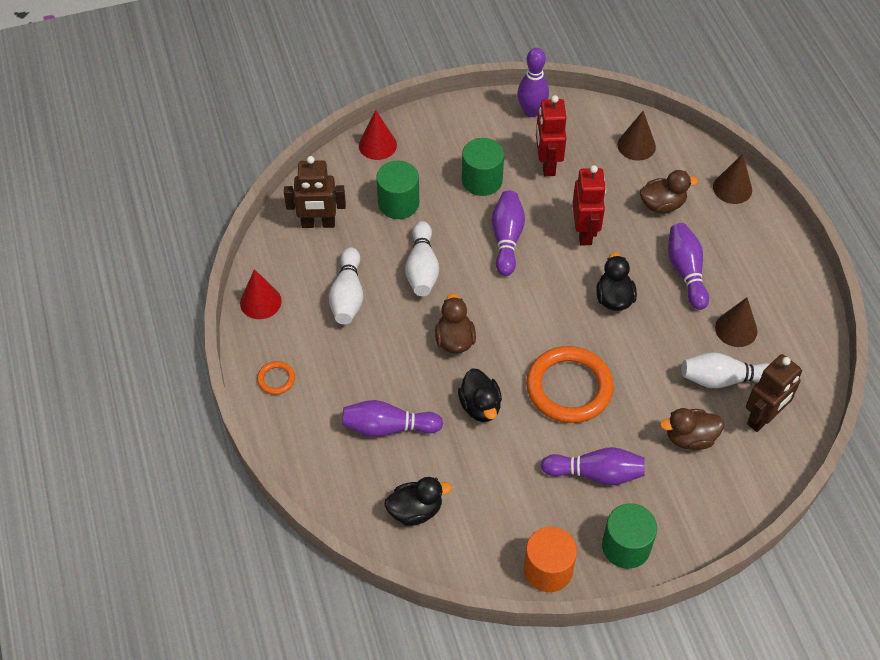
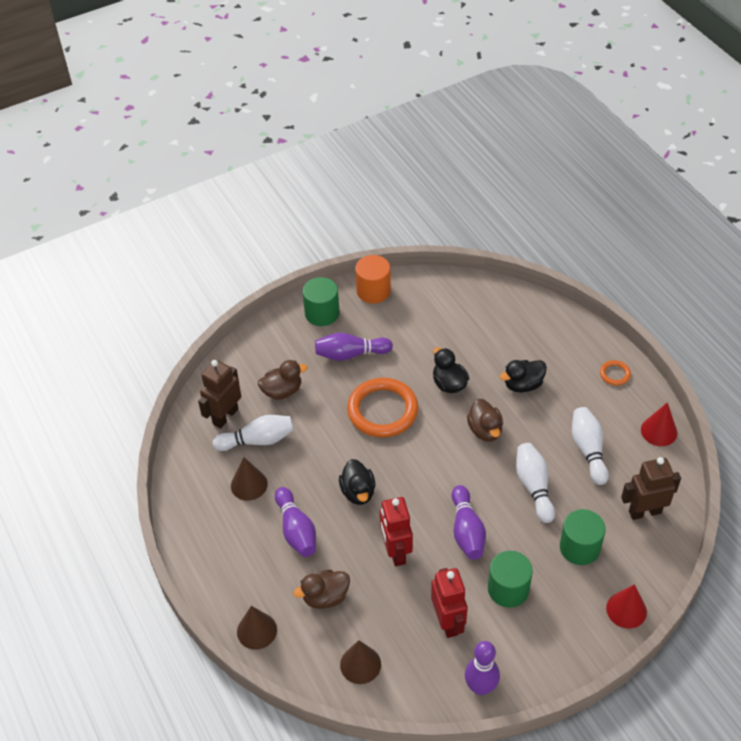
camera: 170 degrees right, 5 degrees down
(388, 427) = (514, 356): purple bowling pin -> none
(415, 510) = (474, 308): black duck -> black duck (523, 385)

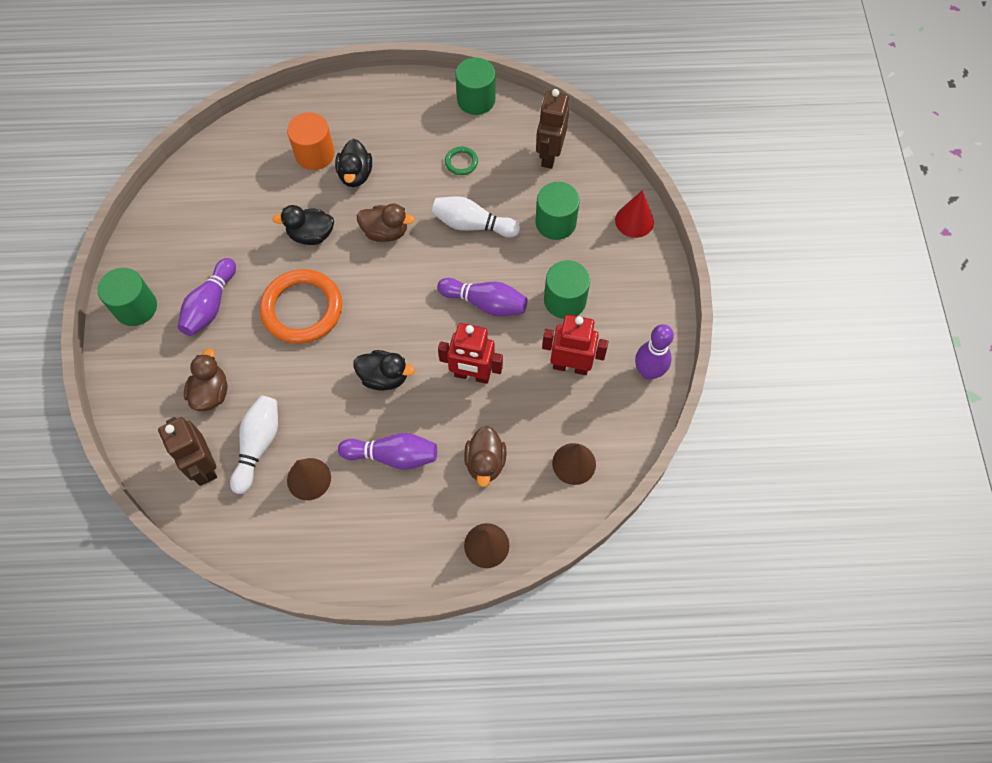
camera: 65 degrees left, 15 degrees up
(373, 291) = (144, 245): orange cylinder -> orange cylinder (315, 154)
(588, 450) = (461, 162): white bowling pin -> green ring
(614, 374) = (394, 98): orange ring -> none
(659, 431) = (476, 100): red cone -> green cylinder

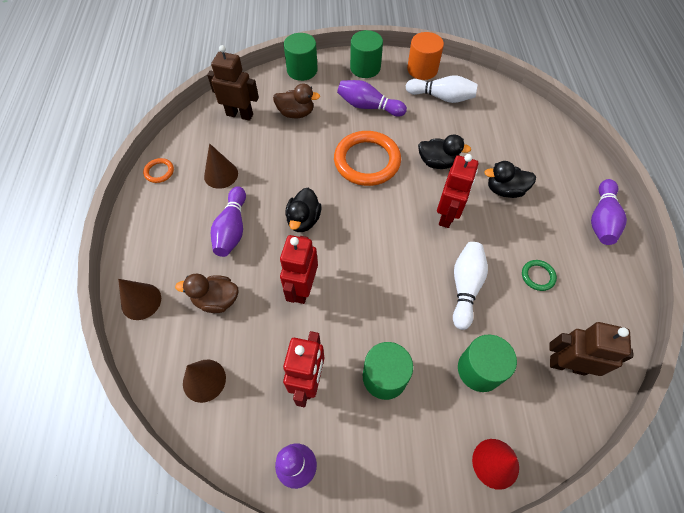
camera: 90 degrees right, 5 degrees down
(204, 466) = (240, 114): brown robot -> brown robot turned 45 degrees clockwise
(258, 445) = (251, 143): white bowling pin -> white bowling pin (442, 97)
(297, 560) = (159, 172): none -> orange ring
(311, 235) = (437, 162): black duck -> black duck turned 105 degrees clockwise
(315, 154) = (520, 160): orange cylinder -> orange cylinder (422, 69)
(385, 232) = (447, 215): brown duck -> red robot
(476, 100) = (621, 289): green cylinder -> green cylinder (302, 70)
(485, 303) = (378, 299): purple bowling pin -> purple bowling pin (601, 219)

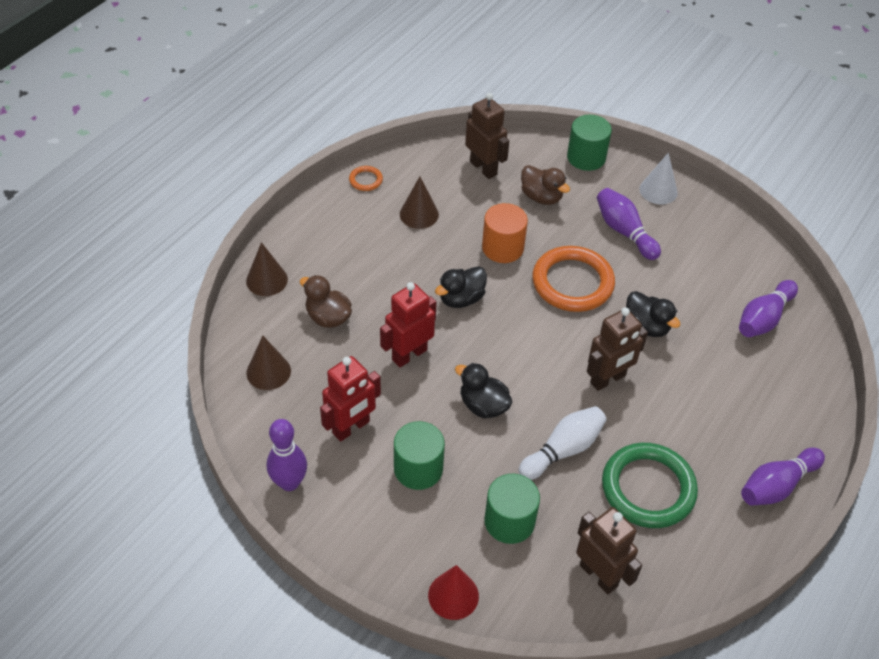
camera: 35 degrees right, 10 degrees down
(232, 229) = (389, 268): purple bowling pin -> purple bowling pin (763, 318)
(365, 68) = (658, 190): green cylinder -> white cone
(422, 69) = (723, 226): orange cylinder -> orange cylinder (502, 248)
(442, 97) = (717, 266): white bowling pin -> none
(447, 215) = (608, 379): red robot -> brown robot
(504, 190) = (694, 394): black duck -> black duck (483, 405)
(537, 276) = (648, 488): green ring -> green ring, size x2.28

